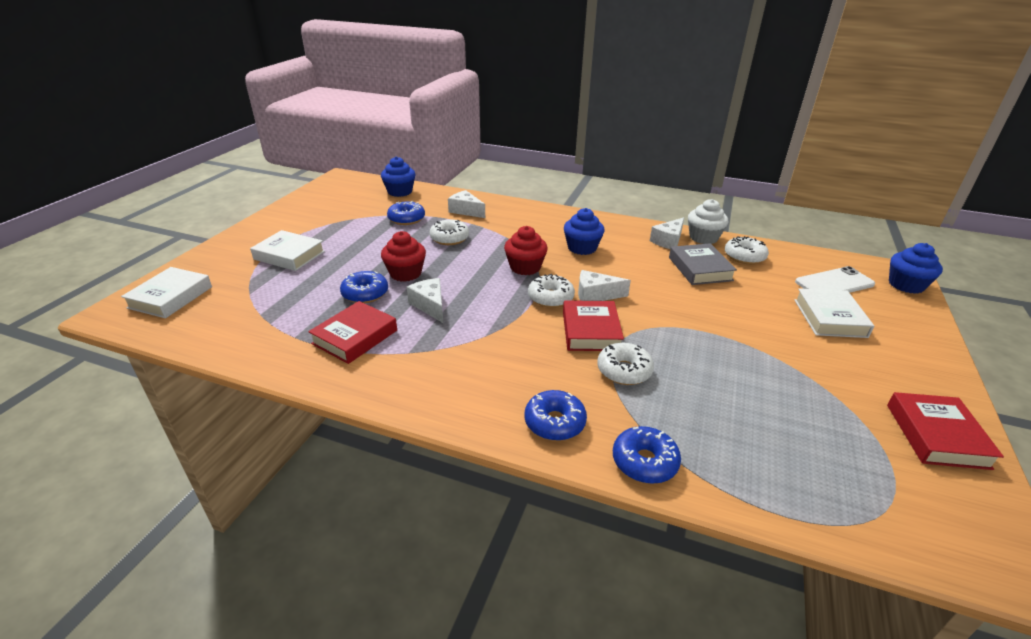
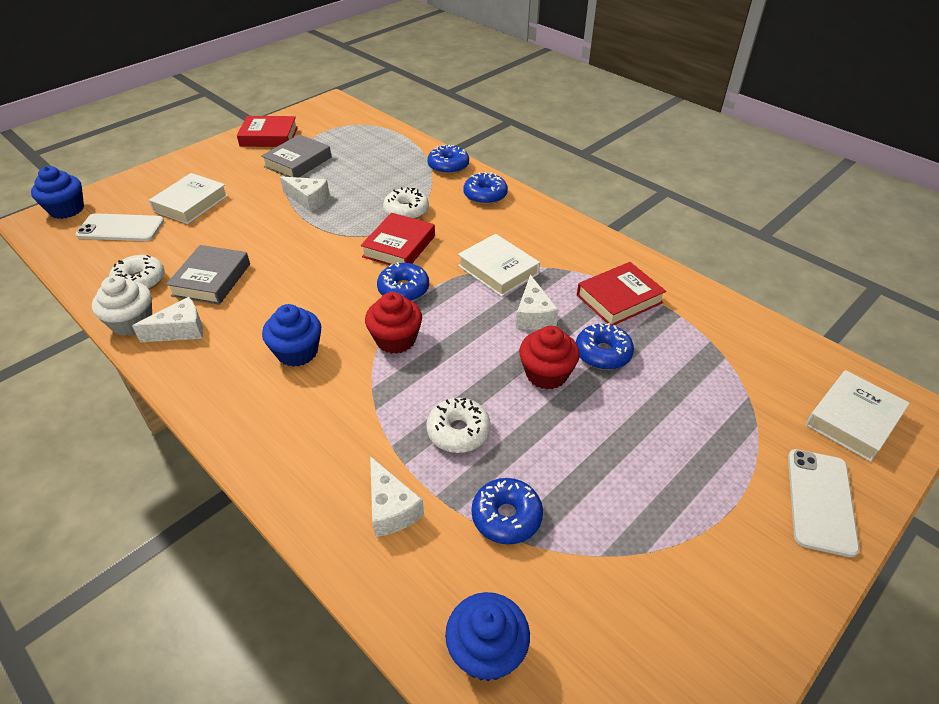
camera: 155 degrees left, 10 degrees up
(223, 256) = (820, 501): none -> white phone
(289, 255) = (710, 467): white book -> white book (498, 270)
(550, 298) = (403, 289): white donut -> blue donut
(595, 295) = (356, 280): white cheese -> white cheese (308, 200)
(828, 402) = (298, 162): none -> grey book
(936, 435) = (269, 136): red book -> red book turned 60 degrees clockwise

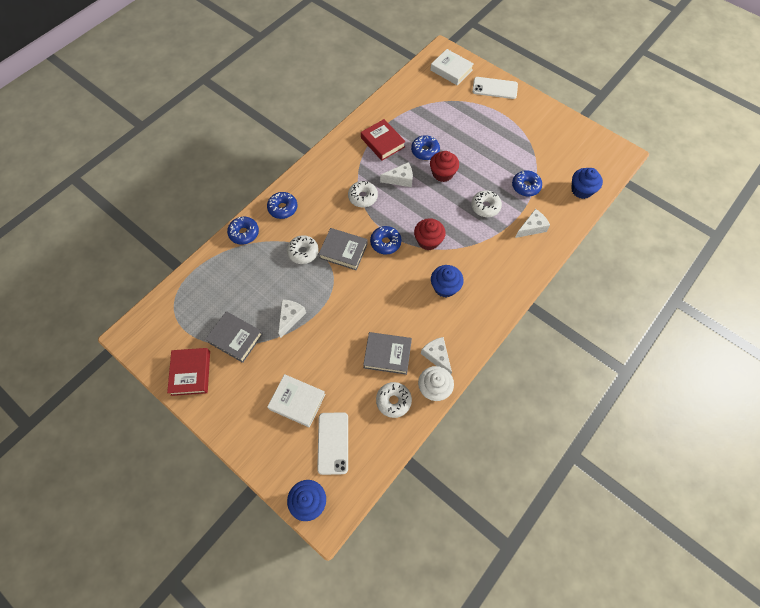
camera: 95 degrees left, 20 degrees up
(399, 246) = (343, 251): red book -> grey book
(498, 270) = (363, 197): white book -> white donut

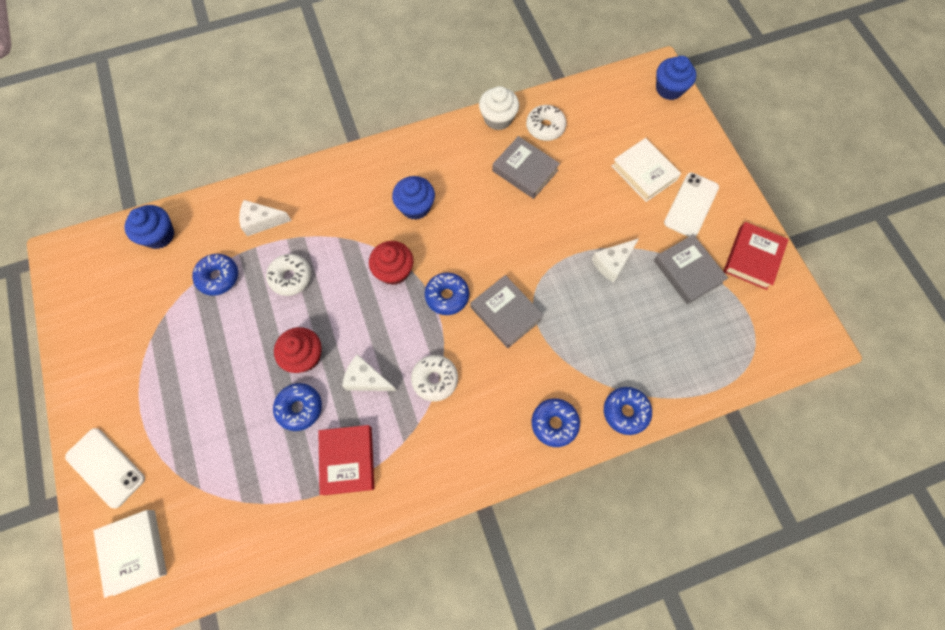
camera: 150 degrees left, 5 degrees up
(303, 252) = (558, 339): white donut -> none
(333, 443) = (624, 121): white phone -> white phone (691, 205)
(437, 356) = (475, 144): white cheese -> none

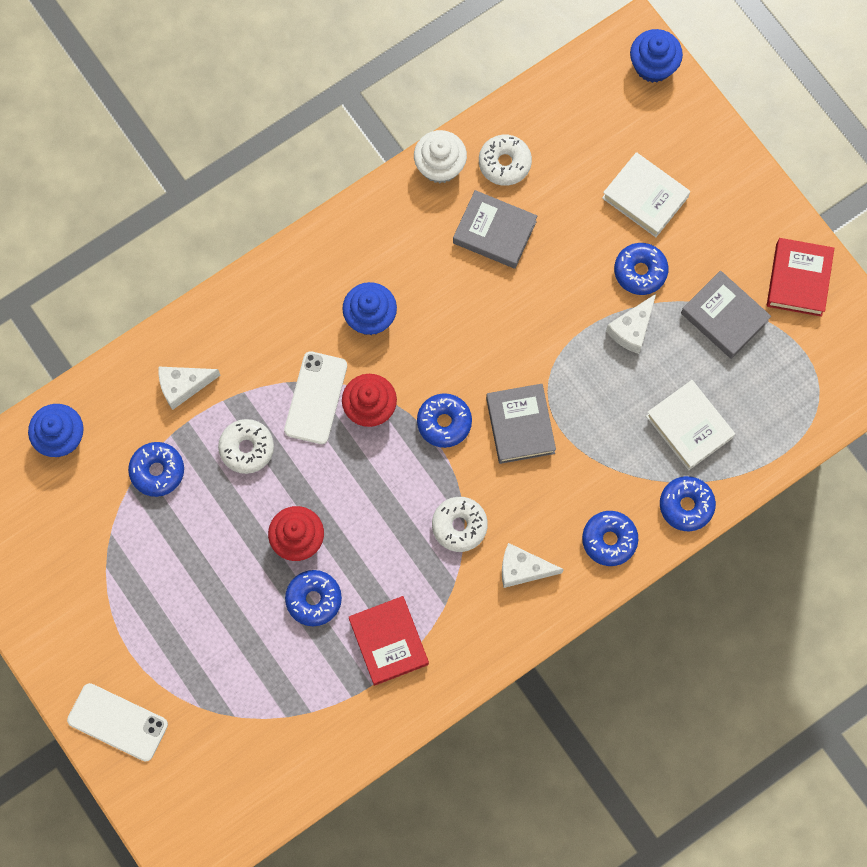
camera: 15 degrees left, 5 degrees up
(134, 551) = (188, 798): white book -> white book (689, 427)
(366, 379) = (380, 546): white cheese -> white cheese (523, 569)
(506, 313) = (520, 425): grey book -> grey book turned 45 degrees clockwise
(628, 223) = (640, 271): none -> blue donut
(691, 205) = (712, 227): white phone -> white phone (315, 398)

